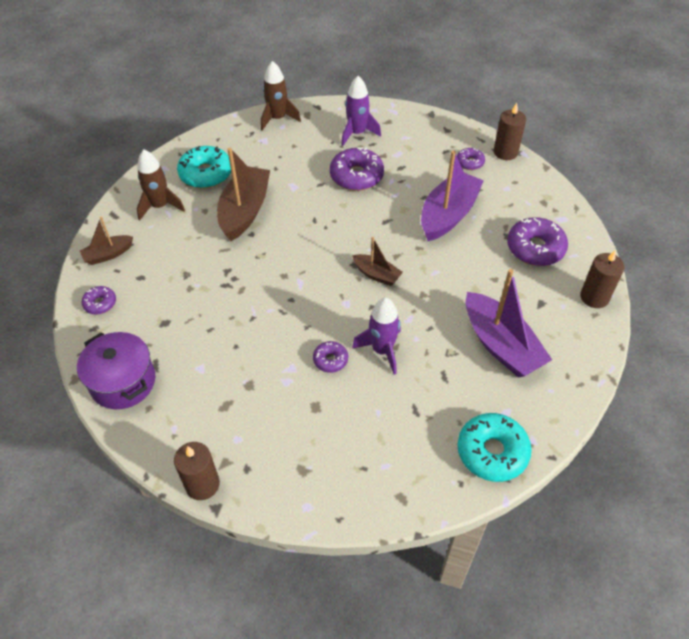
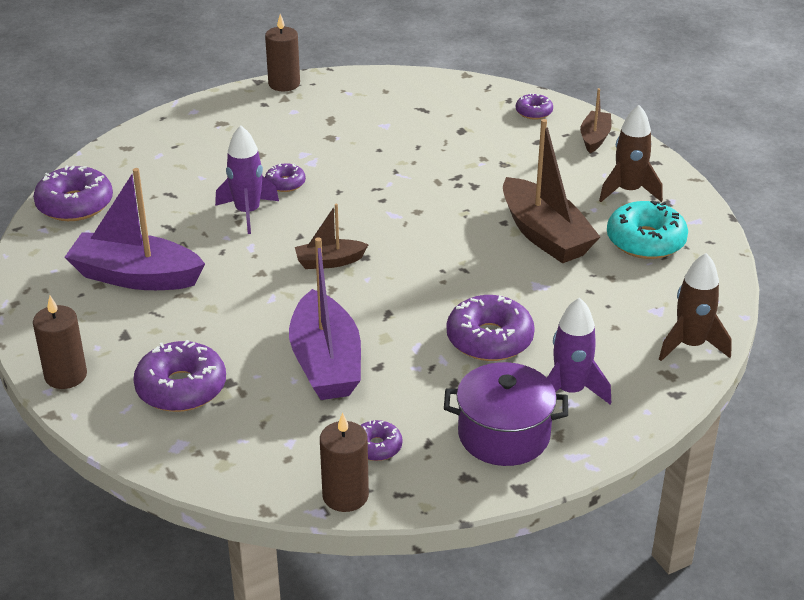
camera: 135 degrees right, 15 degrees down
(123, 382) = (428, 90): purple pot -> purple pot (504, 435)
(492, 452) = (75, 204): turquoise donut -> purple donut

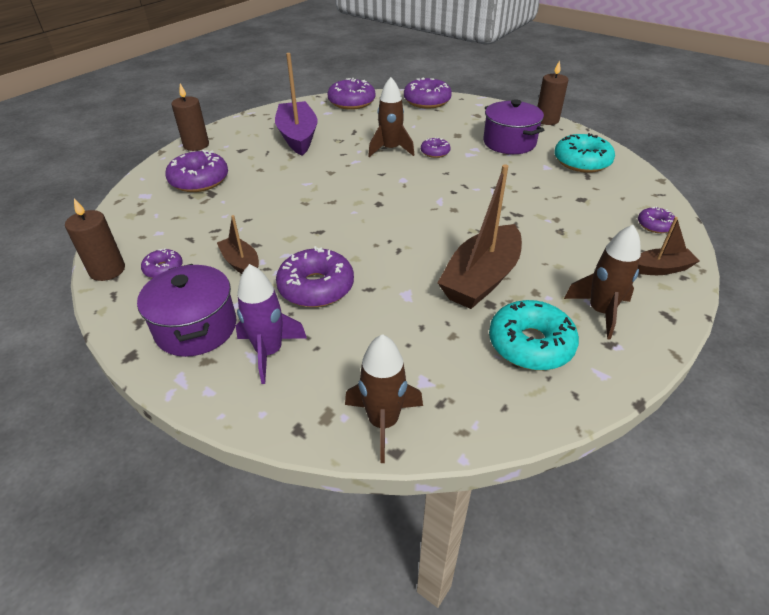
camera: 65 degrees right, 5 degrees up
(142, 145) = (427, 101): none -> purple donut
(248, 212) = (390, 150): purple rocket -> brown rocket
(312, 127) = (509, 143): none -> purple pot
(326, 363) = (248, 222): purple boat -> none
(329, 261) = (362, 192): brown boat -> brown boat (241, 263)
(394, 101) = (581, 162): none -> turquoise donut

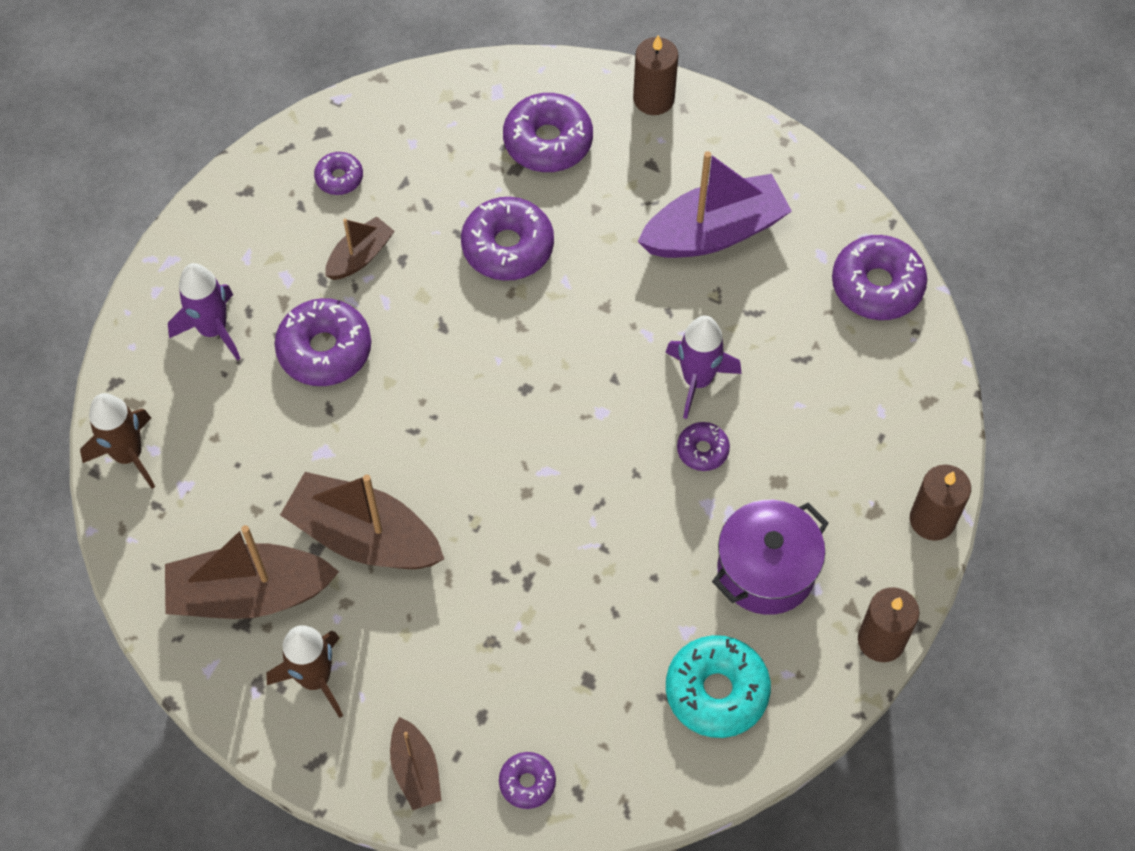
camera: 80 degrees right, 20 degrees up
(107, 270) = (329, 122): brown candle -> brown candle (932, 520)
(196, 328) = (242, 249): purple pot -> none
(390, 150) = (697, 380): brown rocket -> purple rocket
(427, 101) = (916, 416): purple donut -> purple donut (507, 247)
(530, 344) = (249, 594): turquoise donut -> brown boat

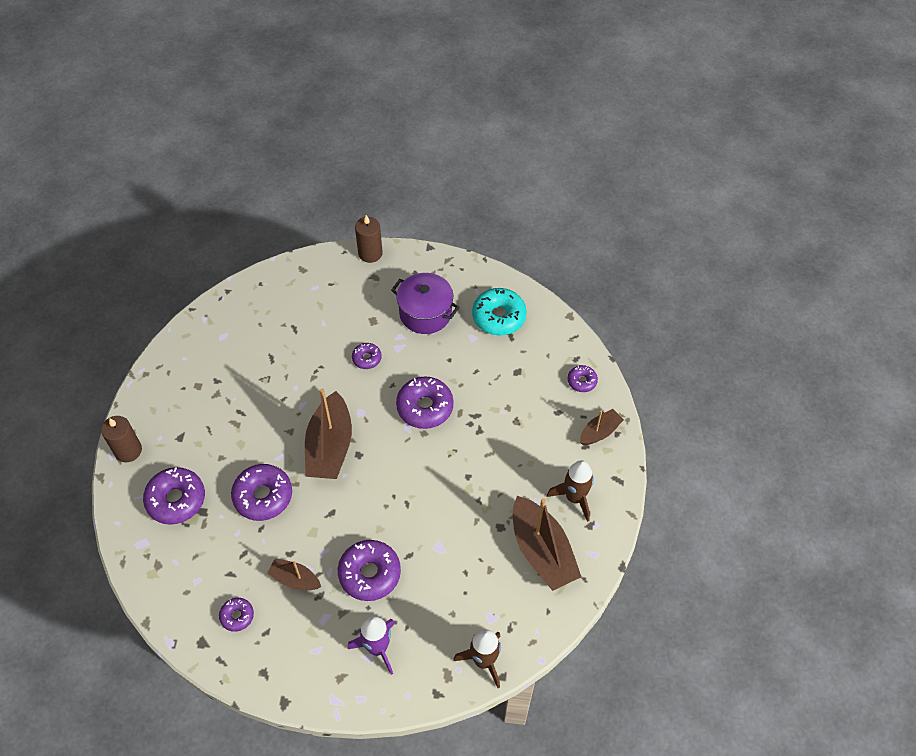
camera: 110 degrees left, 5 degrees down
(364, 536) = (483, 505): brown boat -> brown boat (330, 447)
(697, 380) = (324, 372): purple rocket -> none
(714, 232) = (221, 391): purple boat -> none
(877, 285) = (236, 306): purple donut -> purple donut (425, 407)
(881, 640) = (443, 259): brown candle -> none

